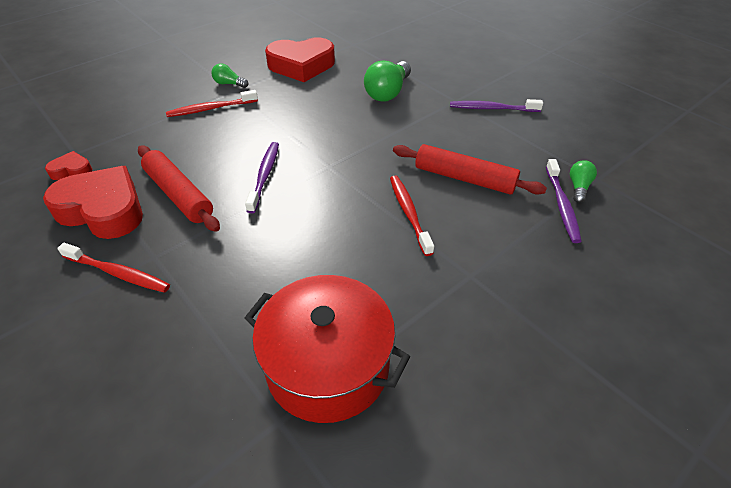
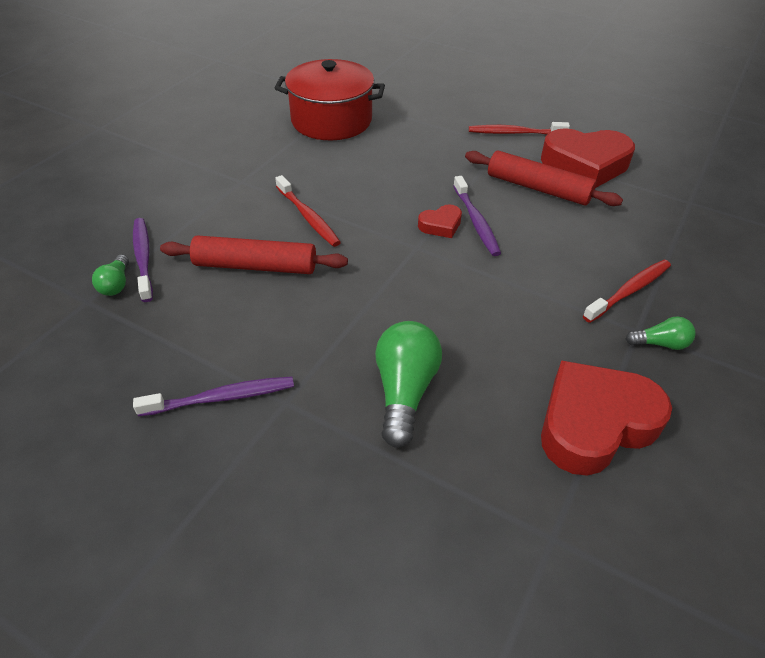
camera: 160 degrees right, 0 degrees up
(72, 170) = (664, 187): red heart -> red heart (440, 225)

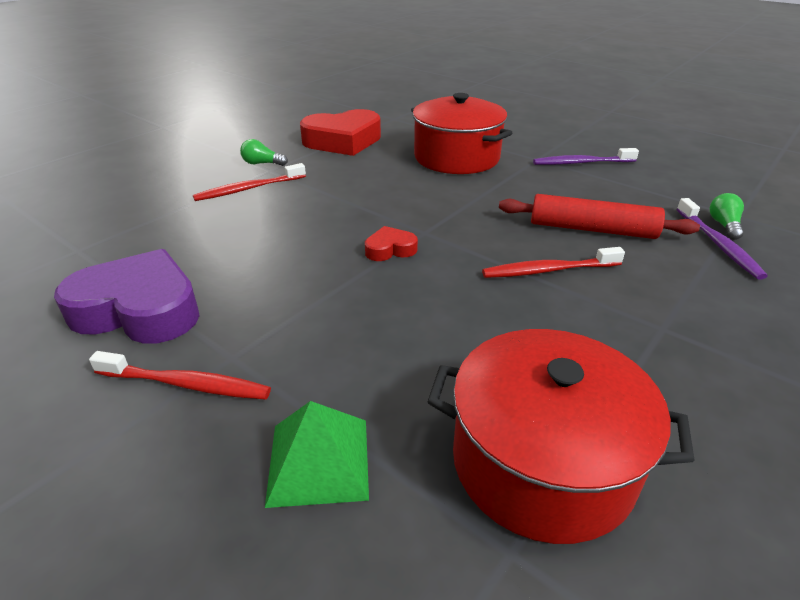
camera: 170 degrees left, 10 degrees down
(308, 217) = (548, 270): red toothbrush -> red toothbrush turned 75 degrees counterclockwise
(404, 391) = (456, 157): green light bulb -> red pot
(430, 114) = (318, 461): none -> green pyramid
(476, 222) = (348, 250): purple toothbrush -> none
(538, 188) = (242, 281): red rolling pin -> none
(585, 164) = (139, 309): red heart -> purple heart

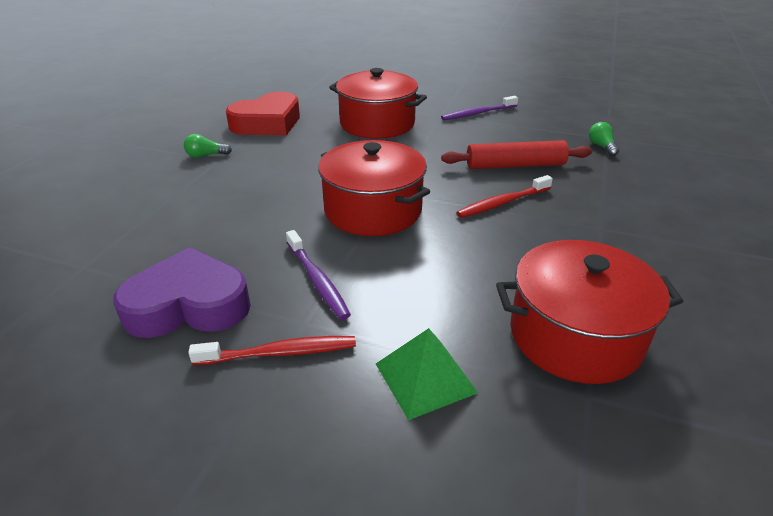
camera: 20 degrees left, 0 degrees up
(248, 189) = (210, 181): red toothbrush -> none
(390, 249) = (373, 210): red heart -> red pot
(718, 244) = (605, 161): purple toothbrush -> purple toothbrush (317, 280)

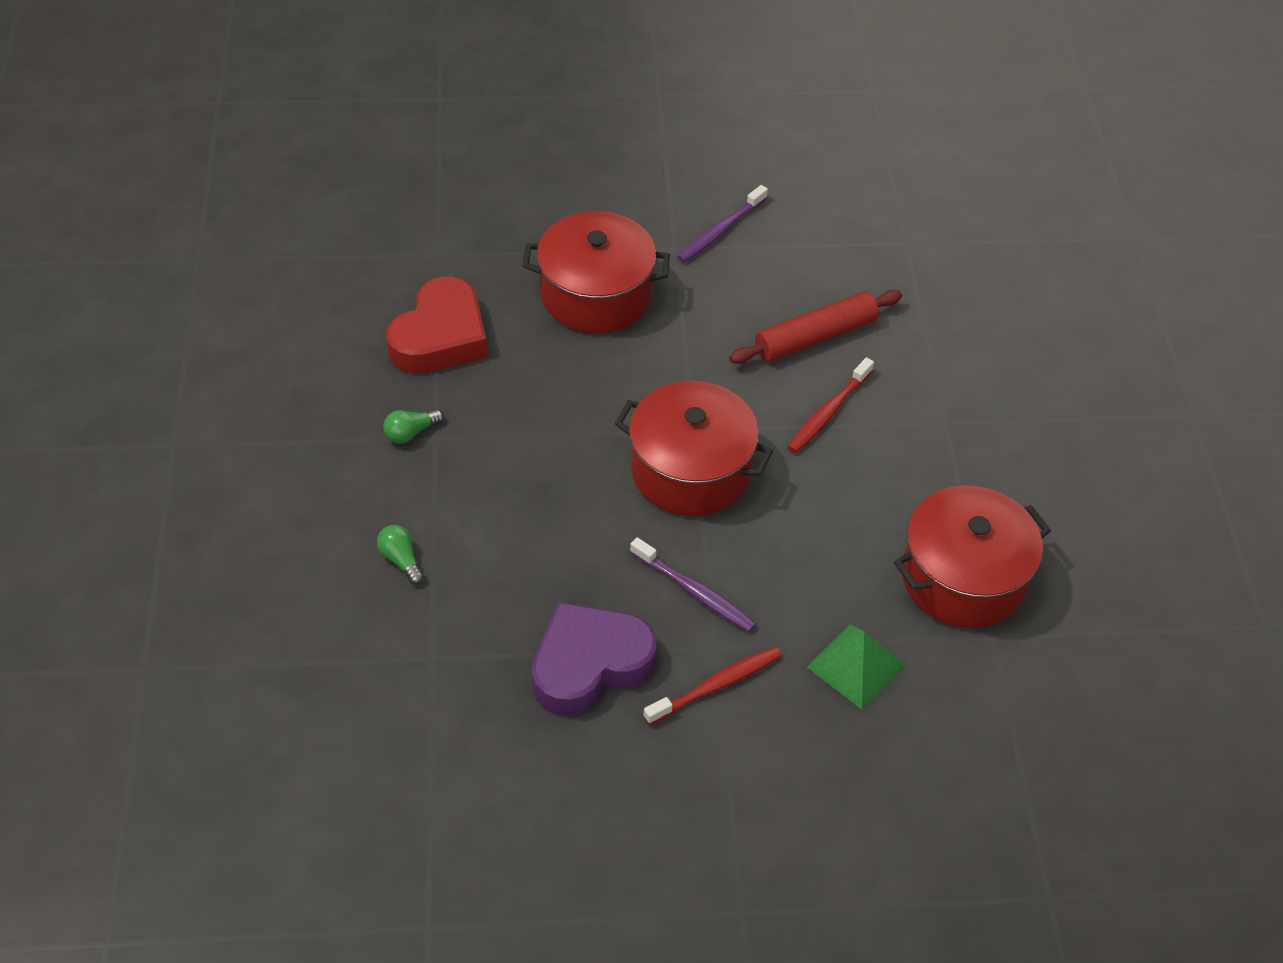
camera: 25 degrees left, 15 degrees up
(601, 146) = (904, 266): green light bulb -> green light bulb (401, 560)

